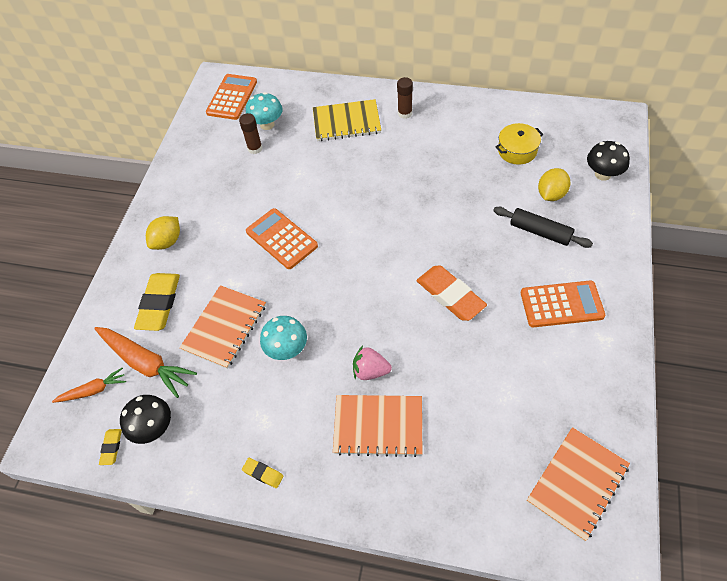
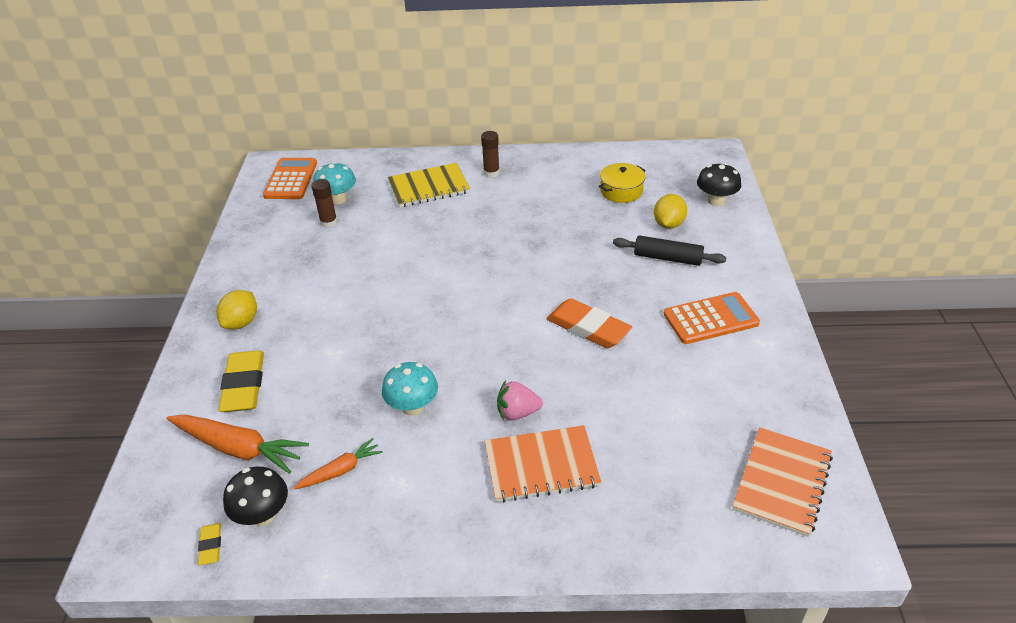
camera: 15 degrees left, 15 degrees down
(93, 390) = (174, 488): orange carrot -> orange carrot (340, 470)
(224, 327) = (331, 397): orange notebook -> none
(263, 473) = (414, 539): yellow eraser -> none
(281, 239) = (380, 302): orange calculator -> none

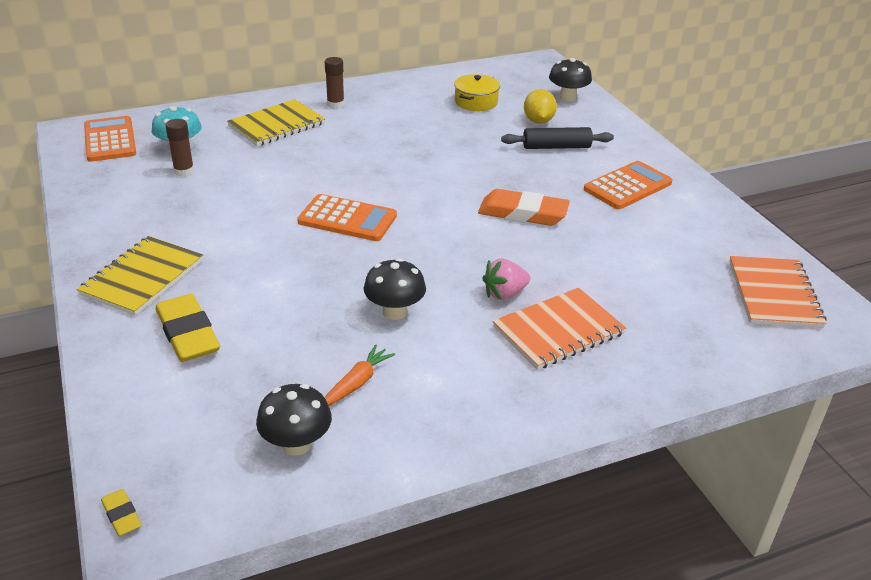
camera: 25 degrees left, 5 degrees down
(210, 546) = (255, 488): yellow eraser -> yellow eraser (121, 515)
(238, 448) = (223, 392): orange carrot -> none
(241, 322) = (143, 277): yellow lemon -> yellow notebook
(412, 407) = (394, 312): turquoise mushroom -> black mushroom
(430, 300) = (347, 219): none -> orange calculator

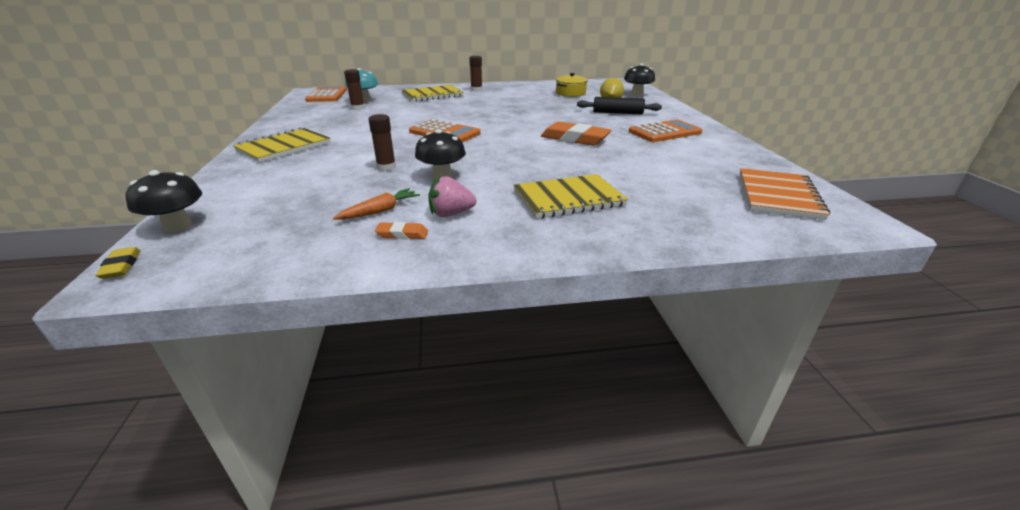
camera: 15 degrees right, 5 degrees down
(188, 334) = (284, 174): yellow eraser -> none
(296, 444) = (300, 240): black mushroom -> black mushroom (178, 226)
(313, 303) = (386, 167): none -> brown glue stick
(405, 416) = (402, 234): none -> orange eraser
(504, 294) = (535, 175): pink strawberry -> pink strawberry (451, 214)
(558, 331) = (568, 198): orange notebook -> yellow notebook

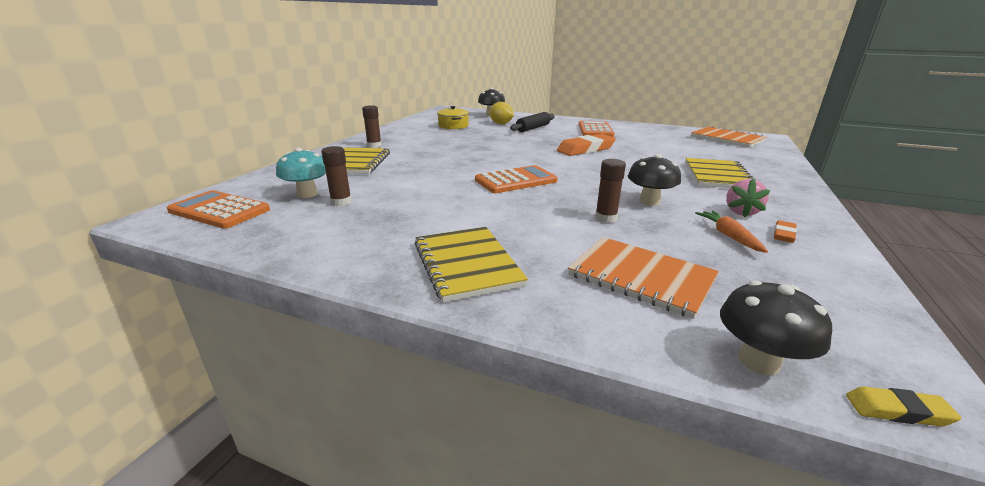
camera: 60 degrees left, 5 degrees down
(283, 188) = (641, 277): none -> orange notebook

